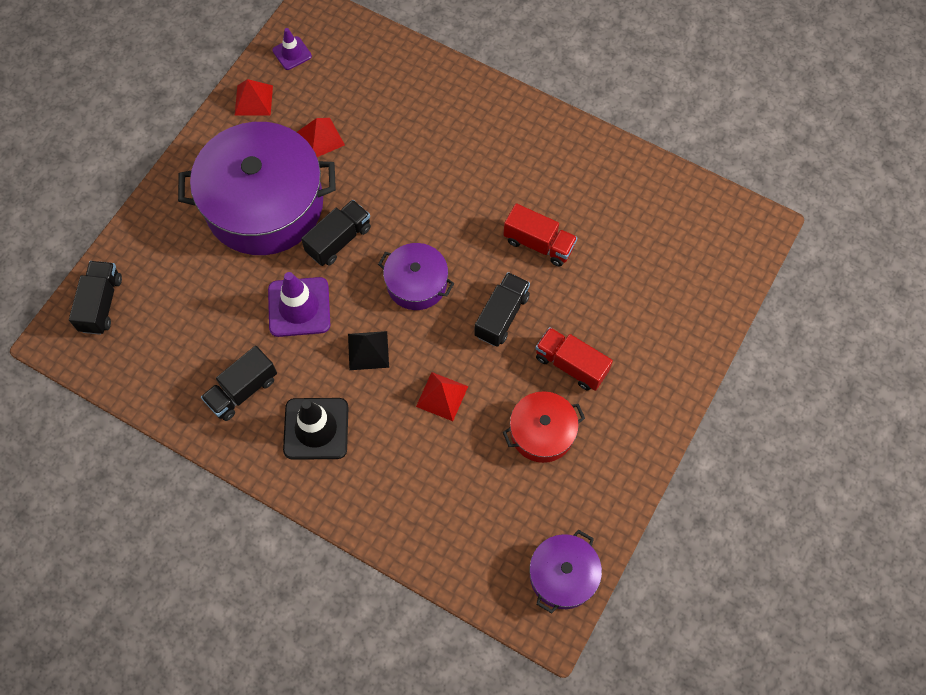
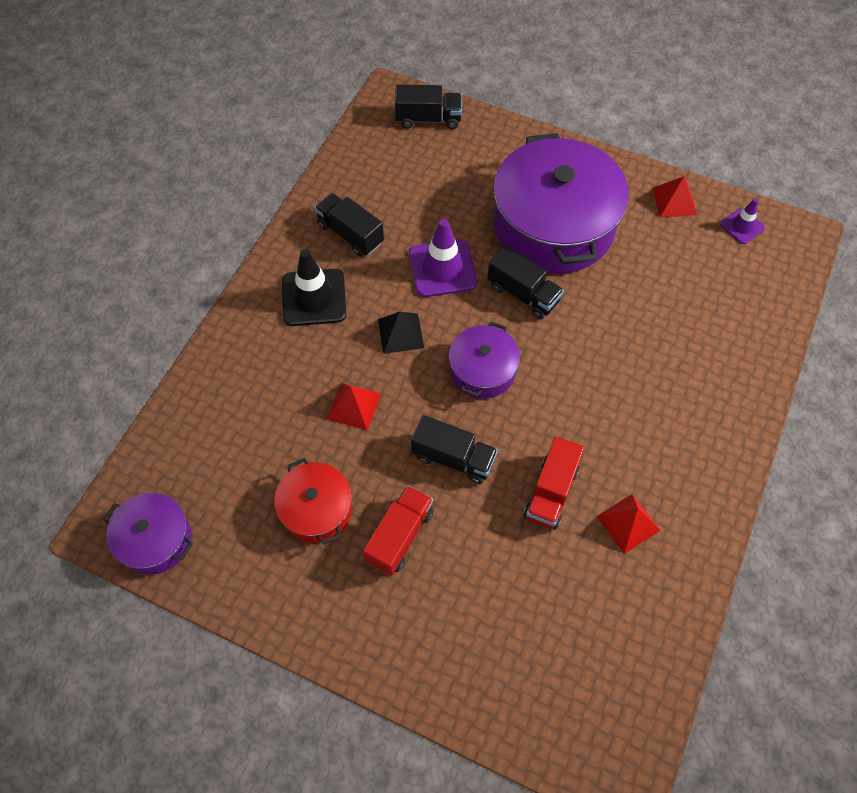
camera: 85 degrees right, 5 degrees down
(320, 138) = (642, 264): red pyramid -> red pyramid (628, 523)

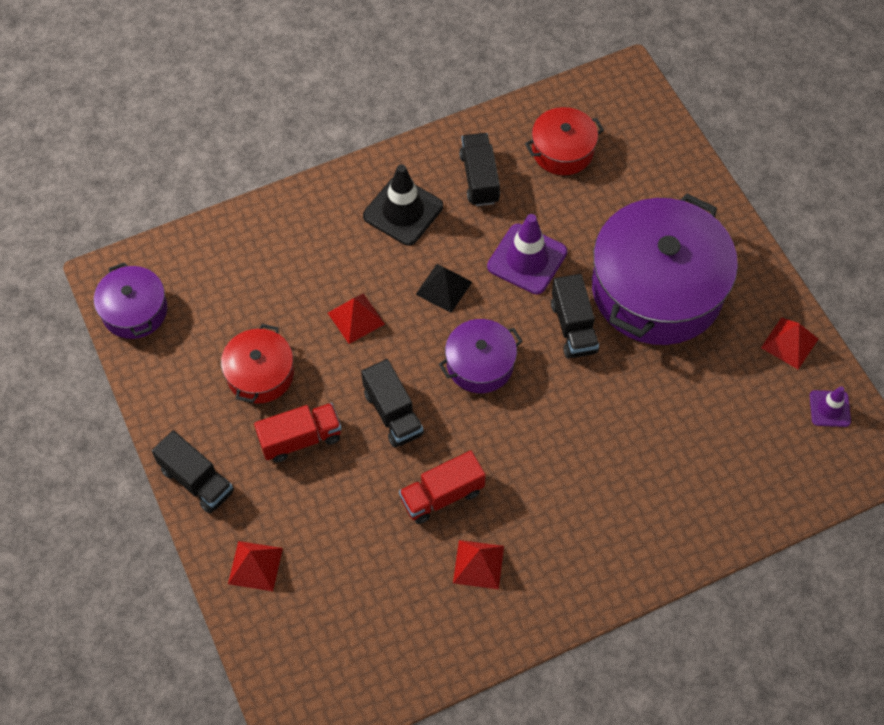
camera: 40 degrees right, 0 degrees up
(393, 174) = (562, 150): none -> red pot
(428, 119) = (639, 121): black truck -> black truck (197, 481)
(461, 672) = (255, 566): none -> red pyramid

